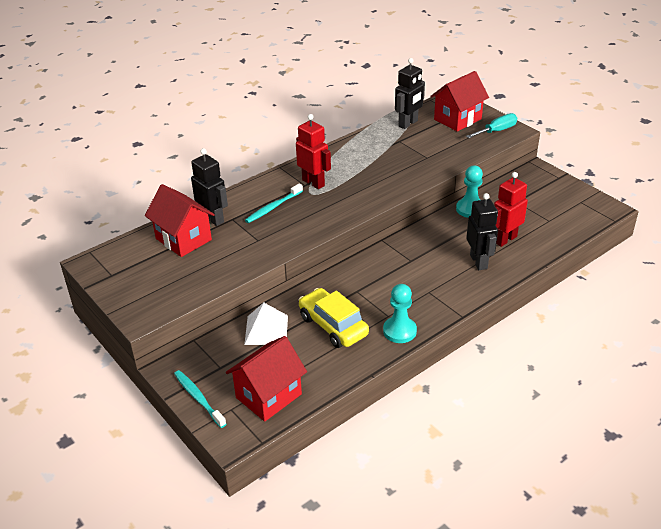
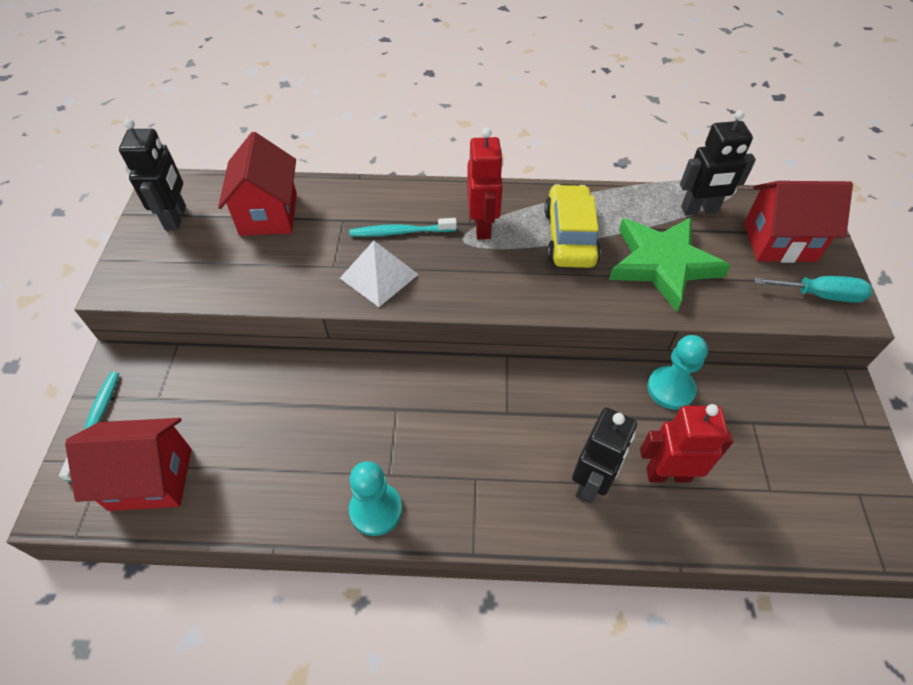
camera: 40 degrees right, 15 degrees up
(213, 218) = (326, 207): black robot -> black robot (176, 218)
(266, 330) = (250, 386): white pyramid -> white pyramid (379, 276)
(333, 326) = (317, 438): yellow car -> yellow car (569, 237)
(419, 153) = (662, 264): none -> green star

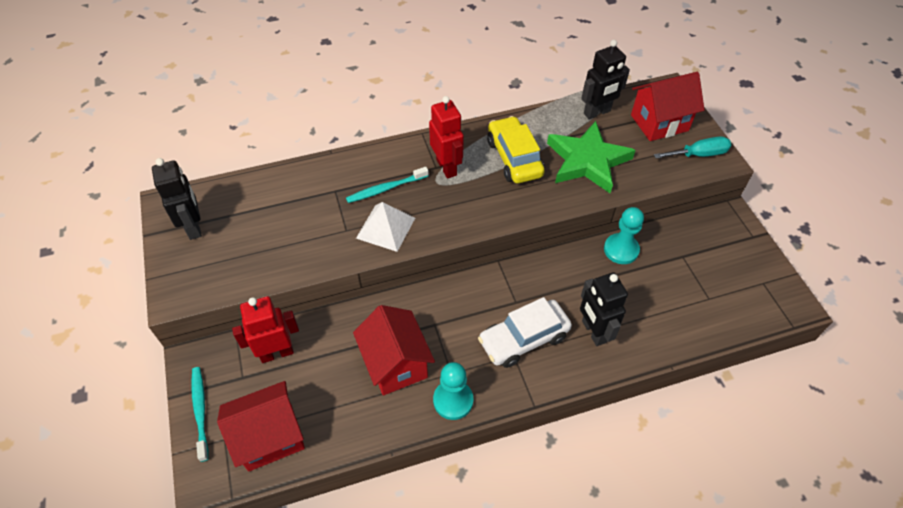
camera: 20 degrees left, 0 degrees up
(268, 214) = (271, 203): red house -> red house (396, 364)
(497, 462) = (524, 339): none -> white car
(591, 482) = (593, 332): black robot -> black robot turned 150 degrees clockwise
(668, 474) = (641, 309): red robot -> red robot (277, 353)

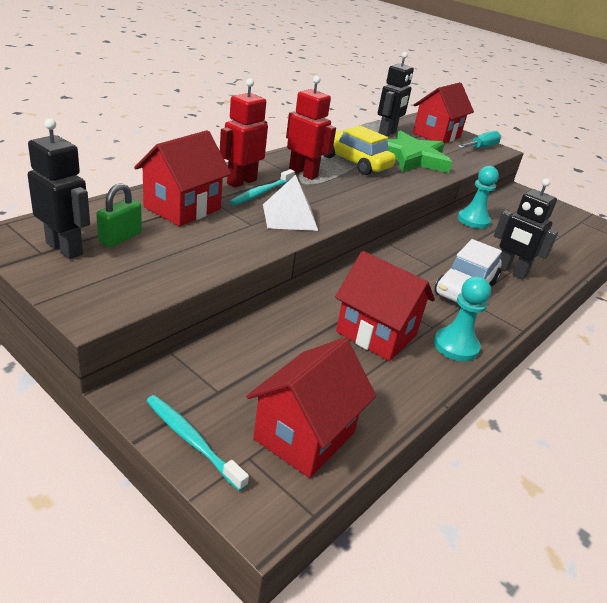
camera: 35 degrees left, 20 degrees down
(237, 223) = (120, 238): none -> green padlock
(277, 353) = (241, 358): red robot -> red robot (241, 182)
(305, 197) = (182, 208): none -> red house

